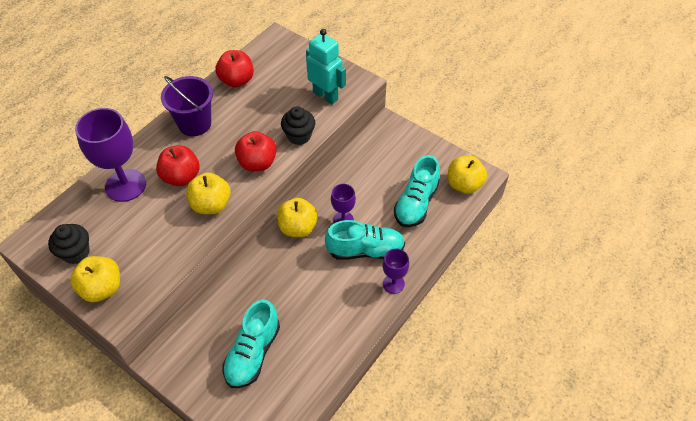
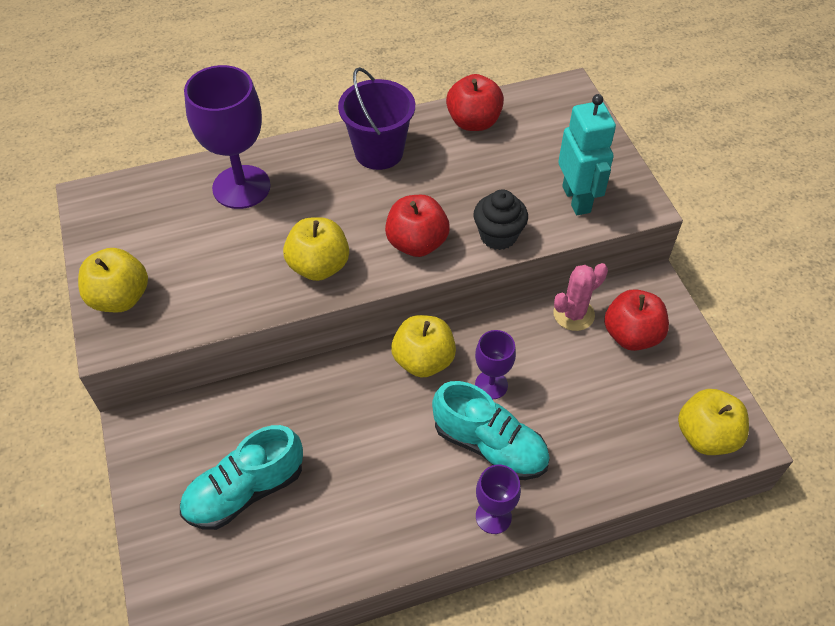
camera: 35 degrees right, 0 degrees up
(76, 253) = (127, 238): black cupcake -> none
(181, 177) = (311, 211): red apple -> red apple (631, 335)
(358, 160) = (573, 314): none -> pink cactus
(416, 203) = (612, 421): turquoise shoe -> none

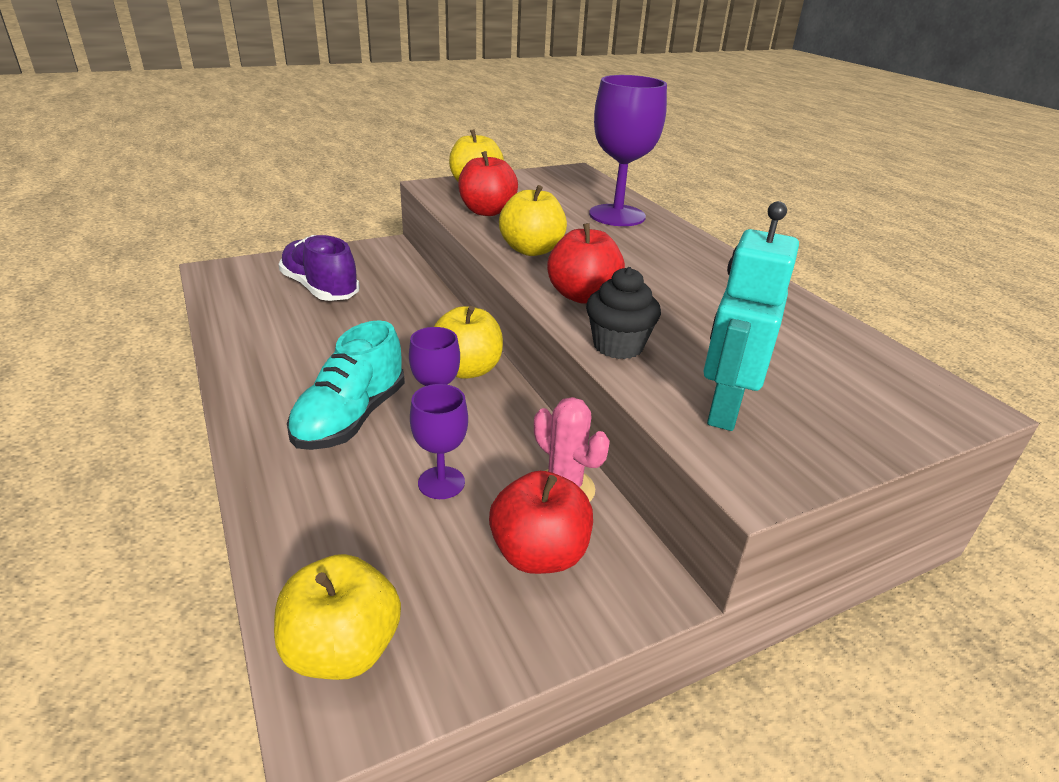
camera: 80 degrees right, 20 degrees down
(245, 491) = (320, 289): turquoise shoe -> purple shoe
(379, 152) = (710, 272): purple bucket -> none
(473, 122) = (812, 327): red apple -> red apple (487, 211)
(493, 516) = (256, 422): purple goblet -> purple goblet (441, 483)
(577, 199) = (723, 410): turquoise robot -> turquoise robot turned 135 degrees clockwise

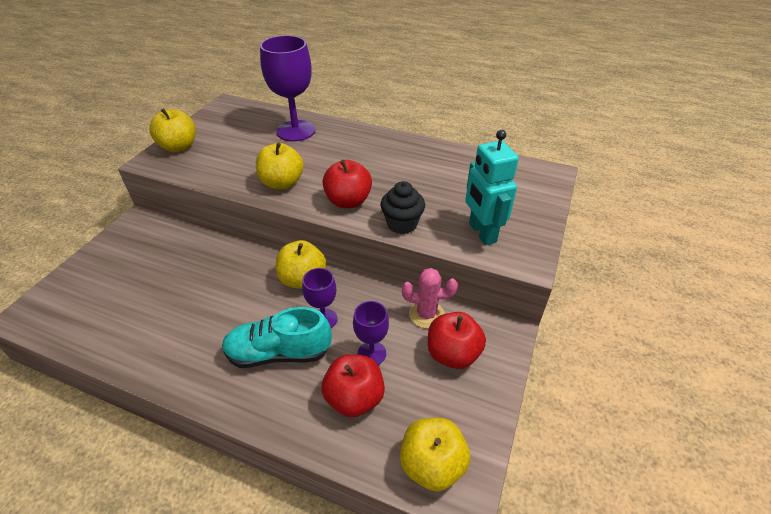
camera: 40 degrees left, 10 degrees up
(320, 289) = (135, 281): purple shoe -> none
(351, 418) = (279, 353): turquoise shoe -> turquoise shoe turned 105 degrees clockwise
(487, 211) = (216, 166): red apple -> red apple (354, 398)

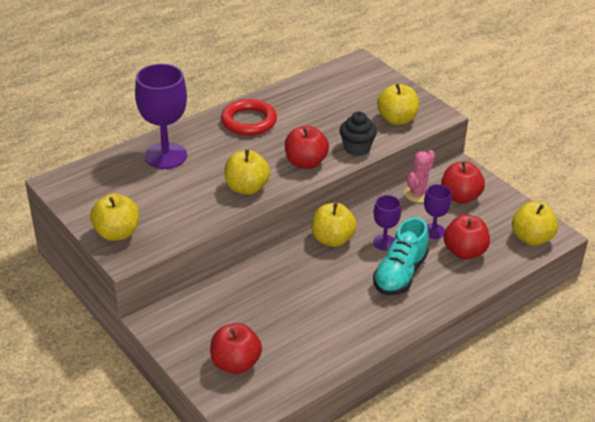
camera: 60 degrees left, 5 degrees down
(95, 286) = (235, 363): none -> red apple
(381, 149) = (249, 121): none -> red ring
(481, 233) = (397, 119): turquoise robot -> yellow apple

